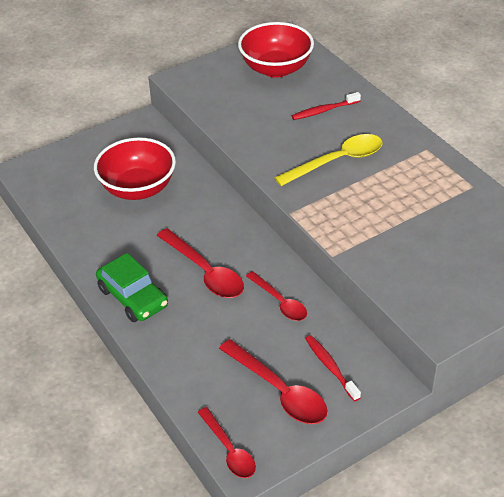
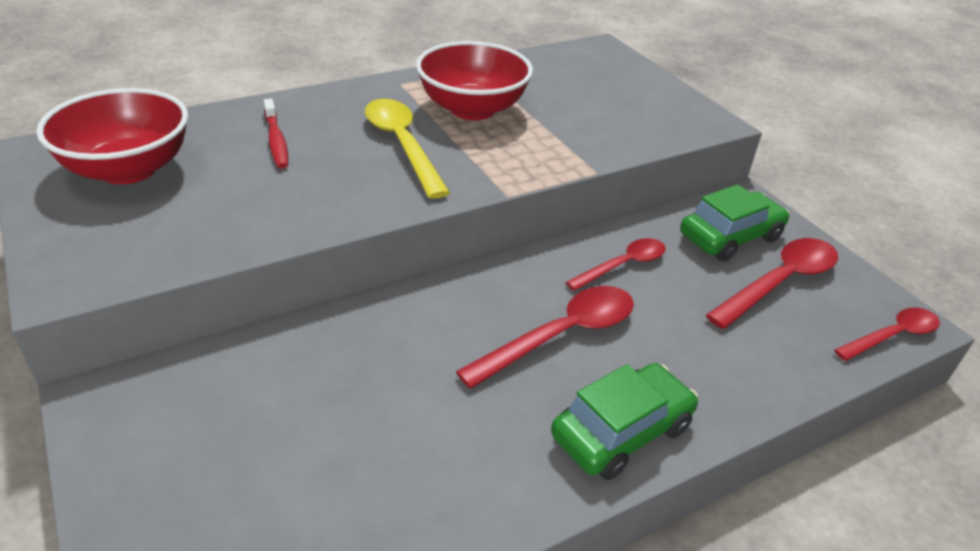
camera: 90 degrees left, 5 degrees down
(138, 188) = (321, 415): red bowl -> red bowl (472, 109)
(331, 367) = (730, 237): red toothbrush -> green car

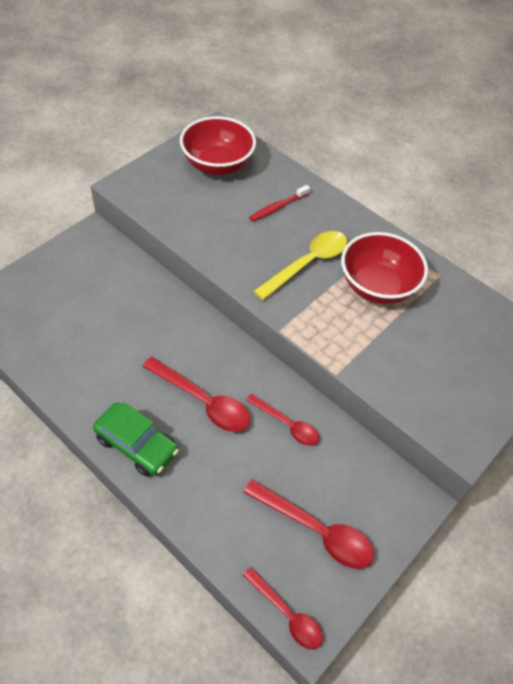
camera: 70 degrees right, 15 degrees up
(730, 237) = (357, 492): green car -> none

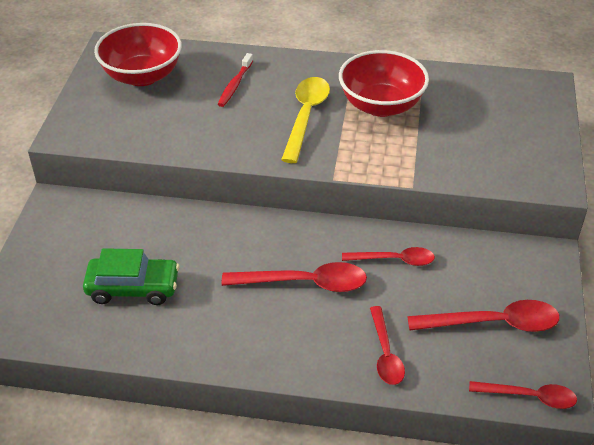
camera: 30 degrees left, 10 degrees down
(137, 444) = (279, 351): green car -> green car (133, 287)
(210, 498) = (385, 353): none -> red spoon

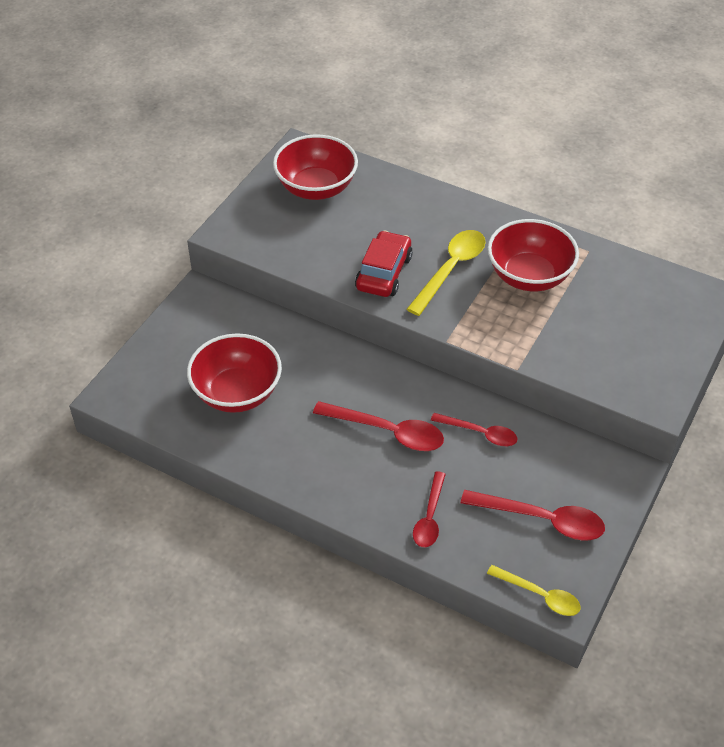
camera: 20 degrees right, 5 degrees up
(133, 287) = (237, 393): green car -> red bowl
(235, 85) = (398, 219): red toothbrush -> none
(243, 134) = (384, 273): none -> red car
(529, 397) = (539, 595): red spoon -> yellow spoon

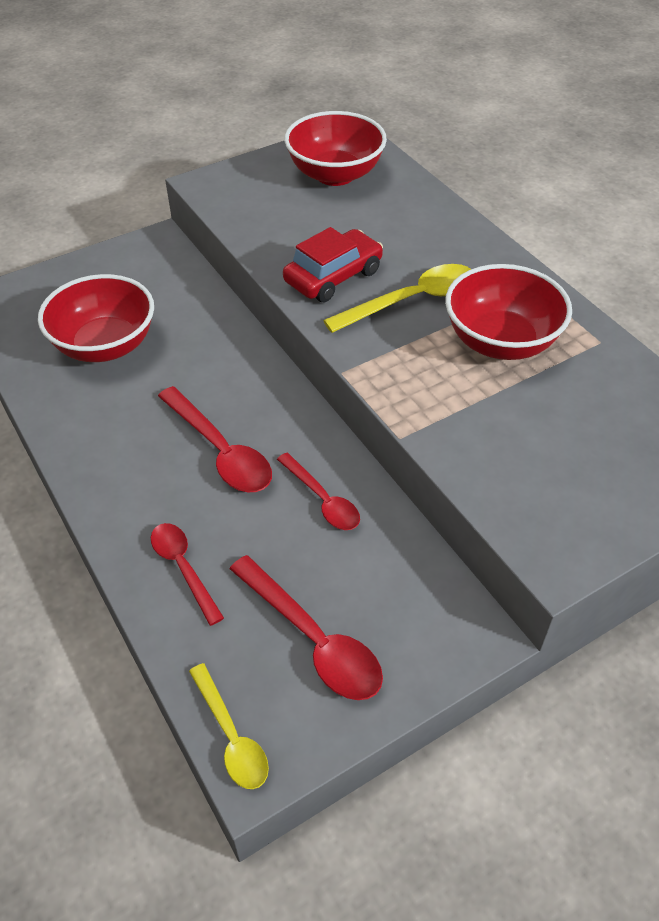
camera: 30 degrees right, 0 degrees up
(429, 517) = (183, 568): red spoon -> red spoon turned 105 degrees clockwise

